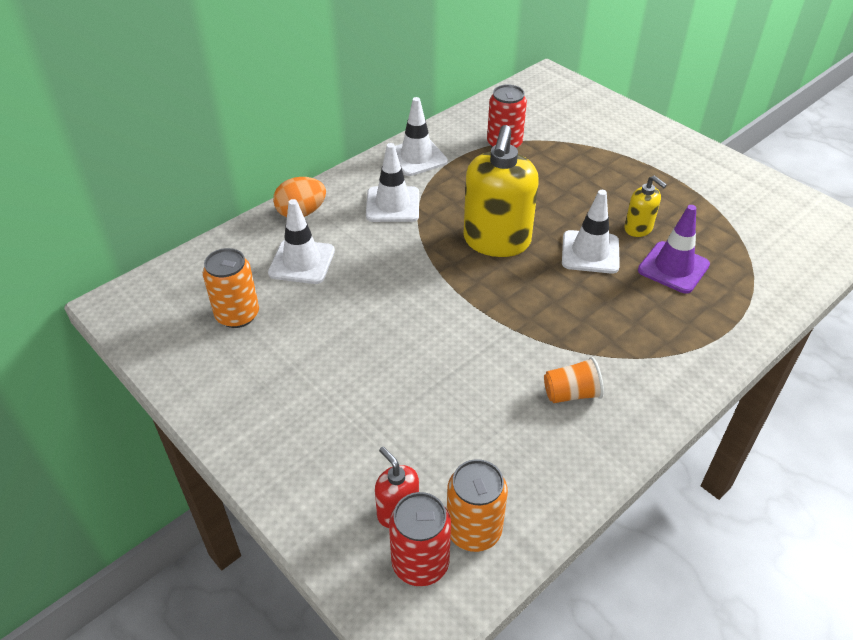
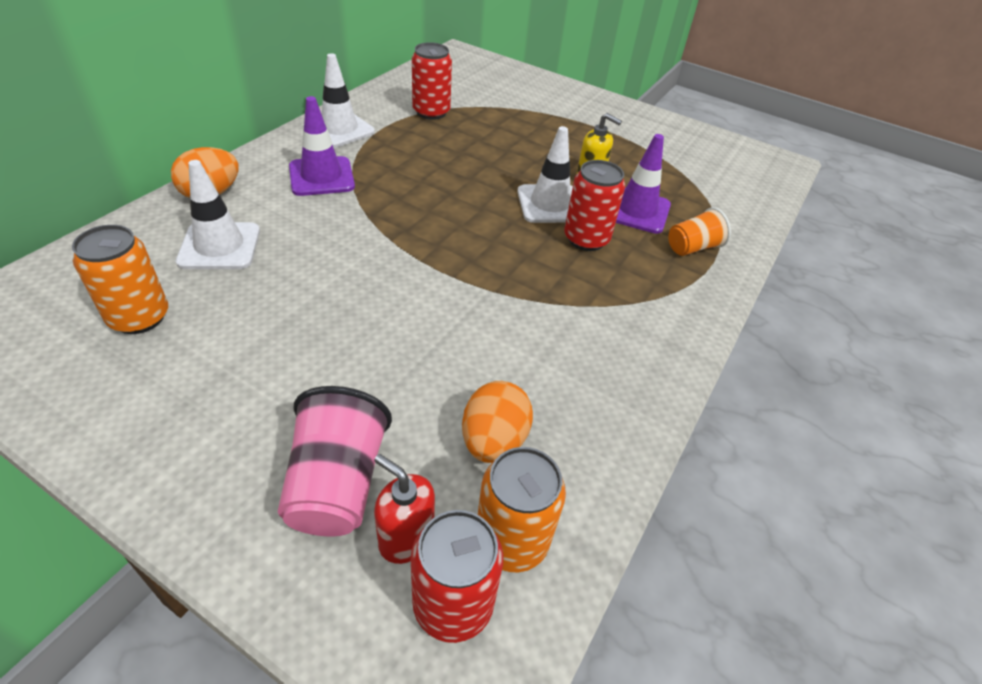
camera: 20 degrees left, 0 degrees up
(357, 464) = (337, 483): none -> pink cup
(392, 205) = (321, 177): white traffic cone -> purple traffic cone
(480, 455) = (493, 441): none -> orange egg
(496, 241) = (448, 203): yellow soap dispenser -> none
(571, 393) = (577, 351): orange cup -> orange cup (692, 247)
(613, 291) = (586, 239): none -> red can

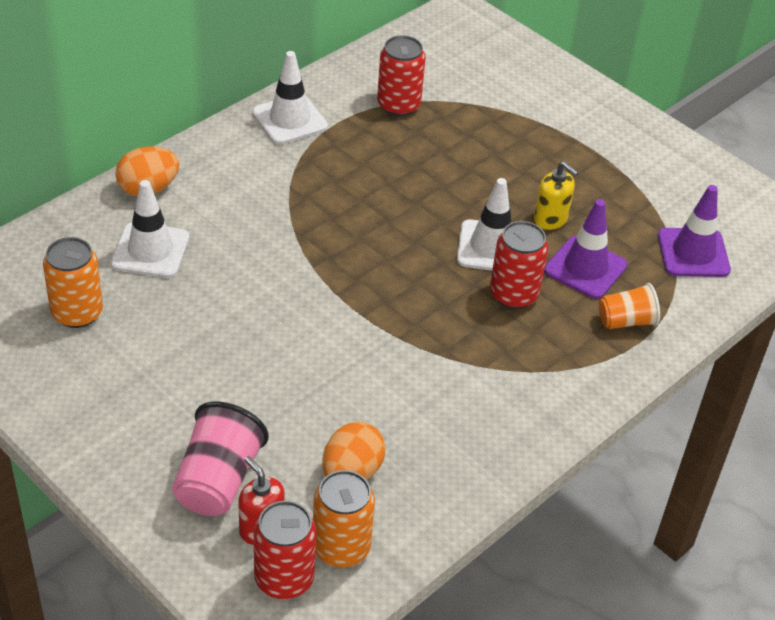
camera: 15 degrees right, 0 degrees up
(321, 177) = (259, 181): purple traffic cone -> purple traffic cone (693, 253)

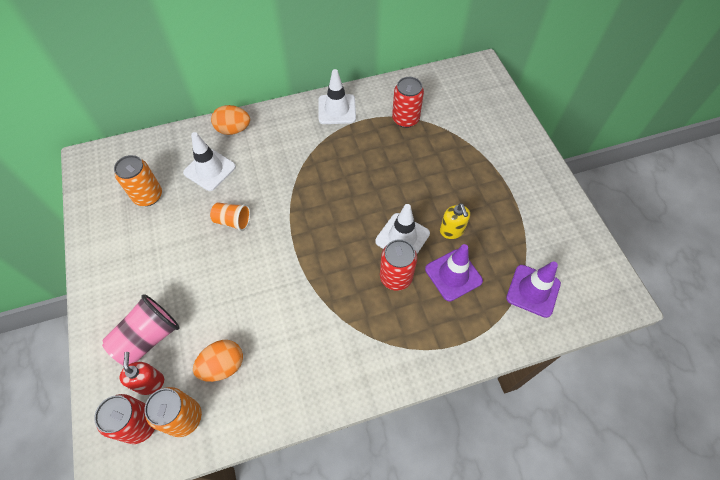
camera: 30 degrees right, 15 degrees up
(626, 321) = (457, 325): orange cup -> orange cup (233, 221)

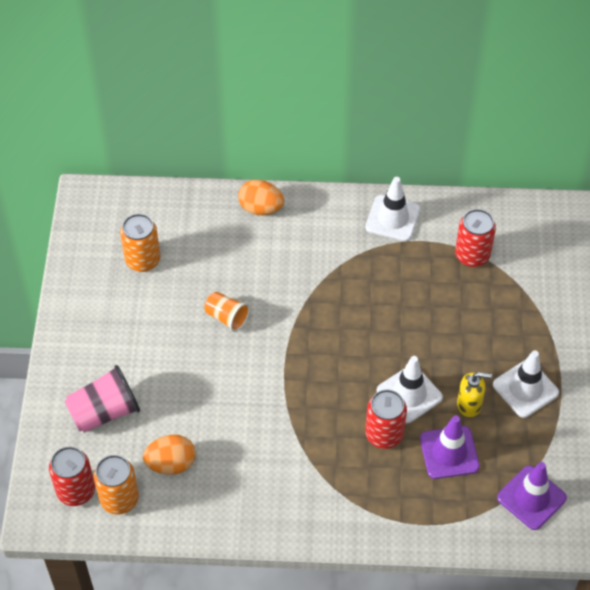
camera: 20 degrees right, 5 degrees down
(150, 382) = (95, 455): red soap dispenser -> none
(210, 170) = (219, 250): white traffic cone -> white traffic cone (525, 389)
(452, 231) = (469, 404): yellow soap dispenser -> yellow soap dispenser turned 90 degrees counterclockwise

